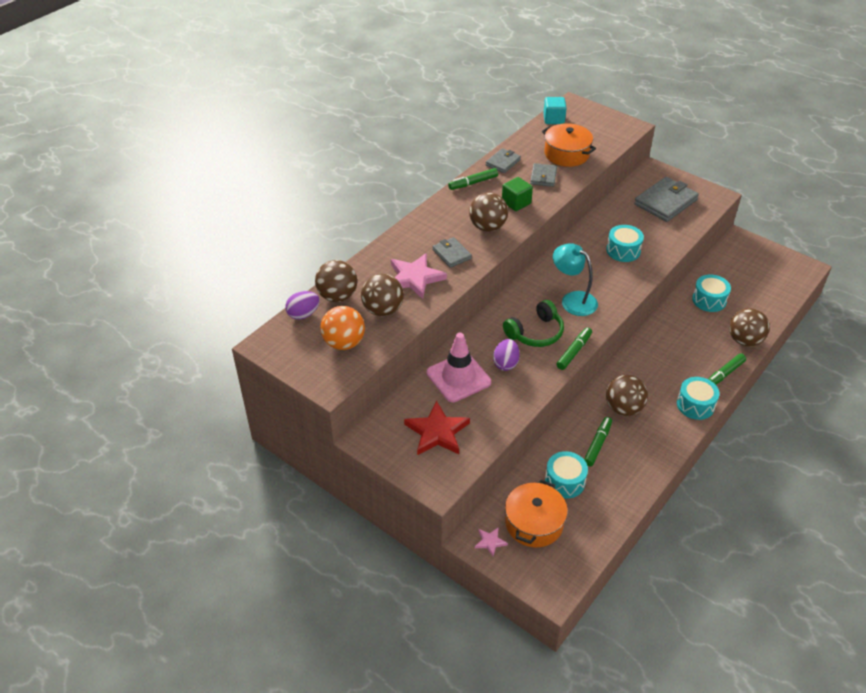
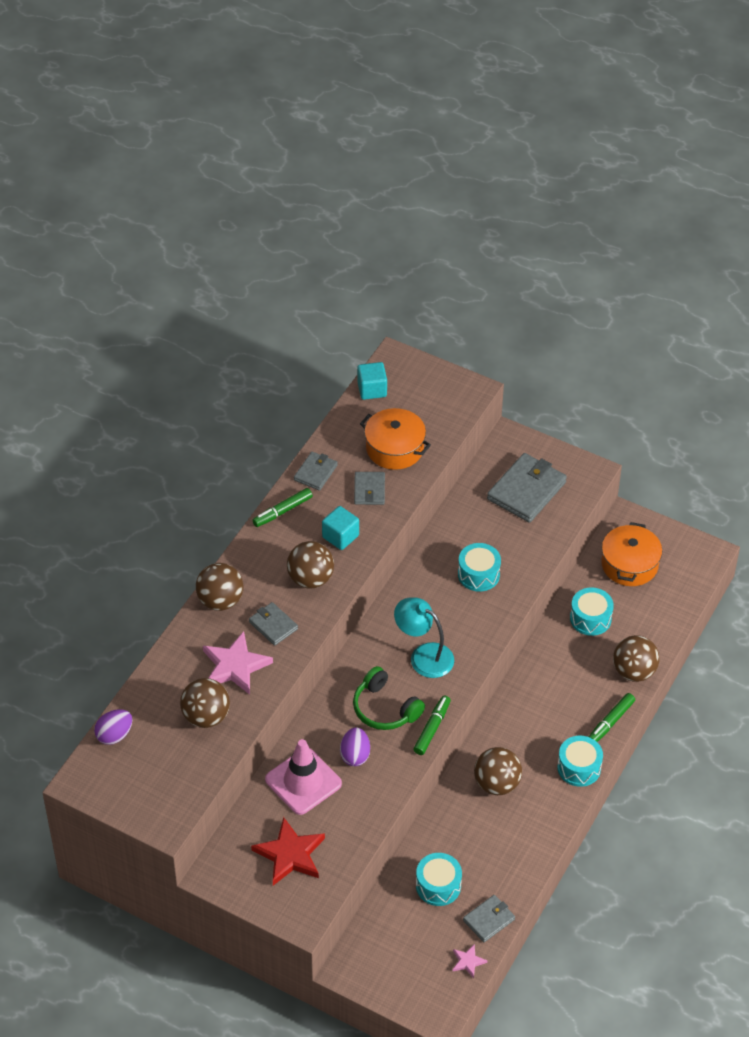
camera: 10 degrees left, 5 degrees up
(337, 296) = (149, 704): brown ball -> brown ball (220, 601)
(344, 343) = (170, 767): orange ball -> none
(490, 542) = (364, 969): pink star -> pink star (468, 962)
(516, 203) = (340, 536): green cube -> turquoise cube
(534, 523) = (409, 940): orange pot -> orange pot (629, 564)
(535, 333) = (385, 709): green headphones -> green headphones turned 90 degrees clockwise
(597, 444) = (470, 834): green marker -> none
(607, 516) = (488, 920): none -> grey wallet

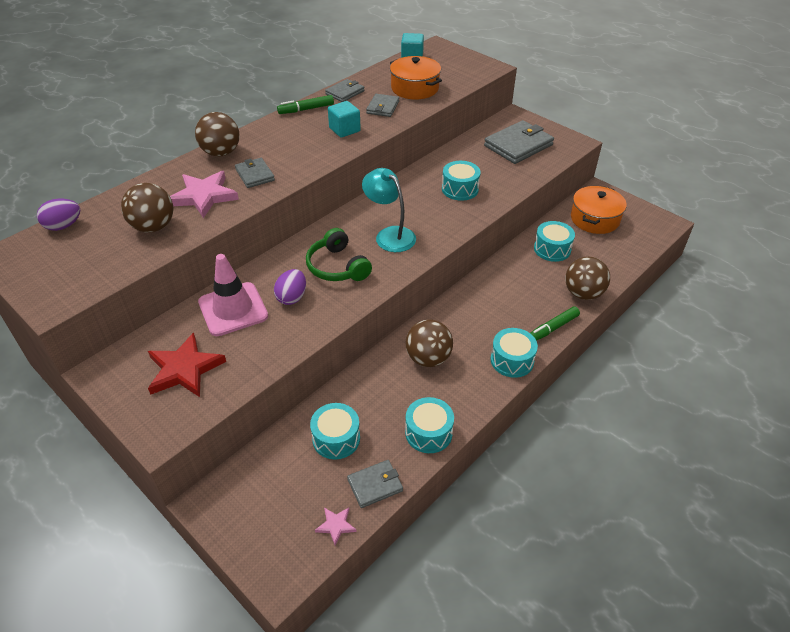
camera: 15 degrees right, 5 degrees down
(310, 579) = (305, 151): brown ball -> none
(432, 728) = (374, 289): green marker -> none
(521, 861) = (428, 433): none -> turquoise drum

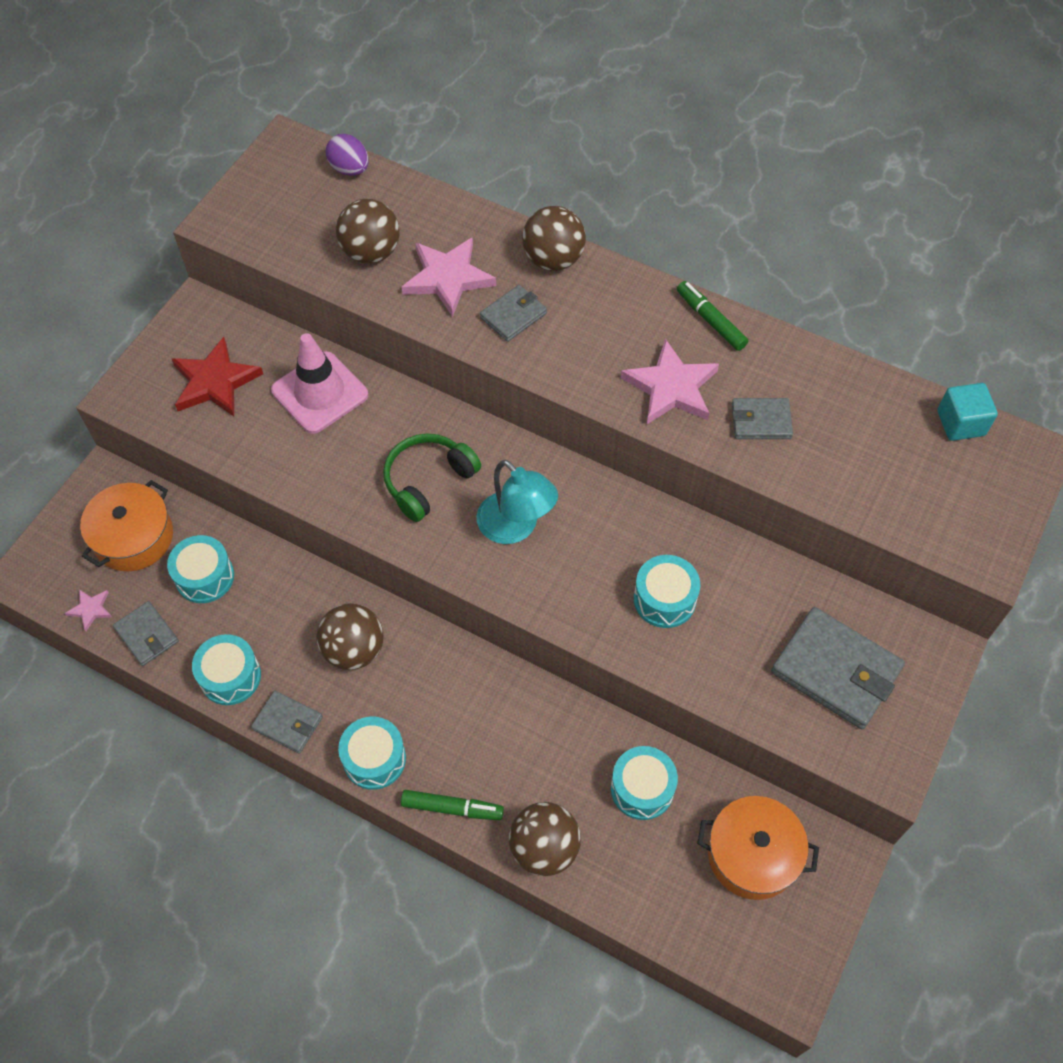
camera: 75 degrees right, 15 degrees up
(292, 297) = (355, 447): purple egg -> none
(344, 130) = (671, 387): turquoise cube -> pink star
(345, 92) = (785, 356): grey wallet -> grey wallet (288, 723)
(390, 235) = (516, 527): turquoise lamp -> turquoise lamp turned 105 degrees clockwise
(414, 88) = (846, 452): orange pot -> orange pot (133, 537)
(552, 328) = (452, 808): green marker -> green marker turned 150 degrees clockwise

